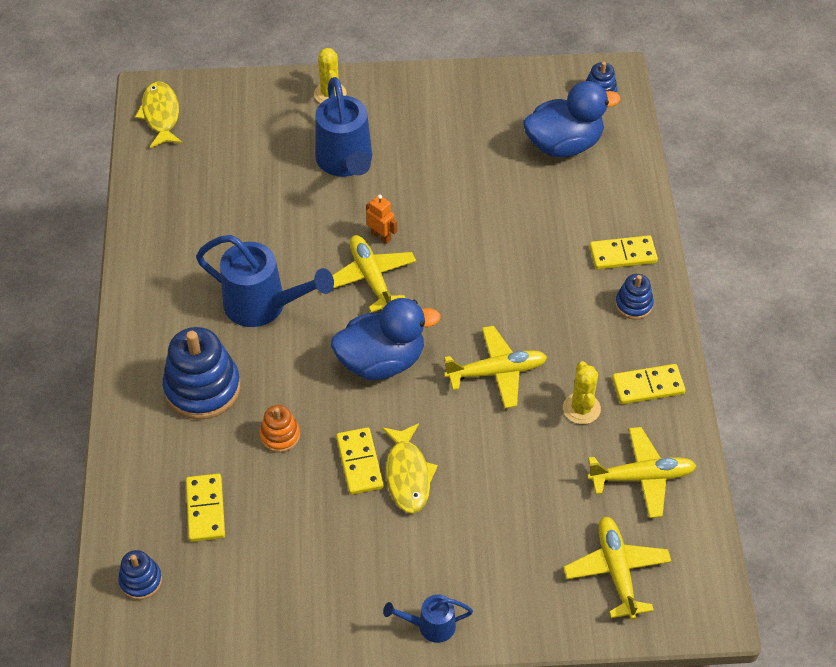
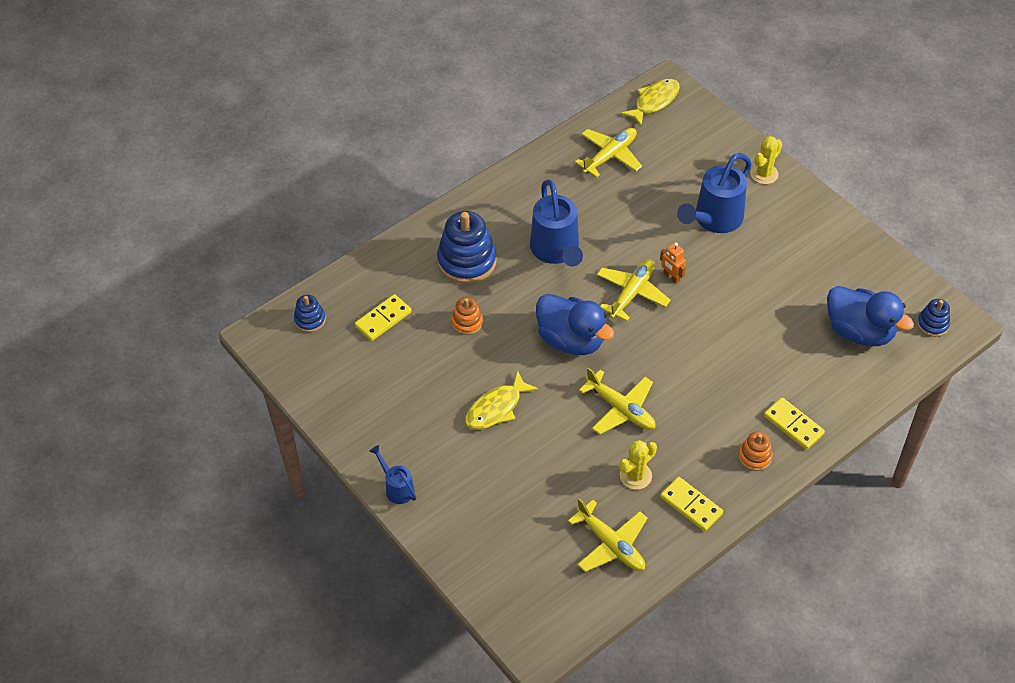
camera: 55 degrees right, 0 degrees up
(359, 463) = (483, 376): yellow domino -> none
(381, 236) = (671, 277): orange robot -> orange robot turned 135 degrees clockwise
(616, 571) = (523, 571): yellow plane -> yellow plane (610, 156)
(633, 304) = (755, 457): blue stacking toy -> orange stacking toy

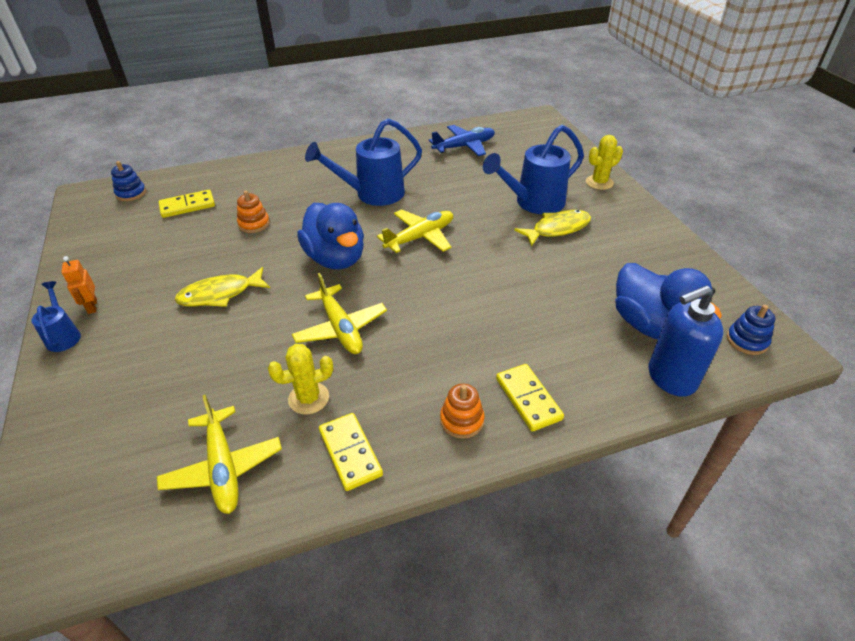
camera: 20 degrees right, 10 degrees down
(467, 261) = (291, 184): blue stacking toy -> none
(556, 251) = (373, 194): blue watering can -> blue watering can turned 60 degrees clockwise
(610, 156) = (464, 146): yellow plane -> blue plane
(654, 101) = (523, 124): yellow fish -> yellow fish (557, 229)
(671, 277) = (466, 234): orange robot -> orange robot (92, 306)
(886, 375) = (670, 378): none -> blue soap dispenser

